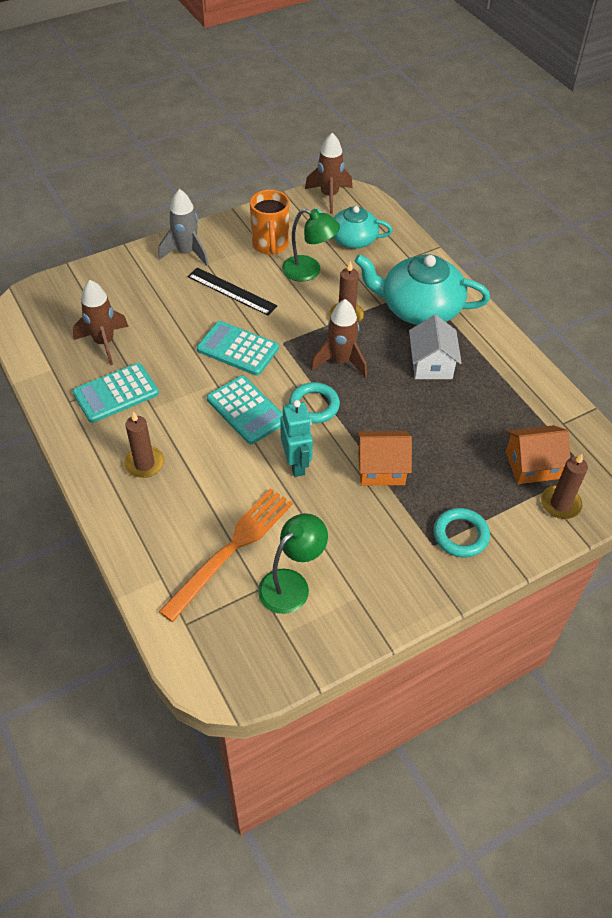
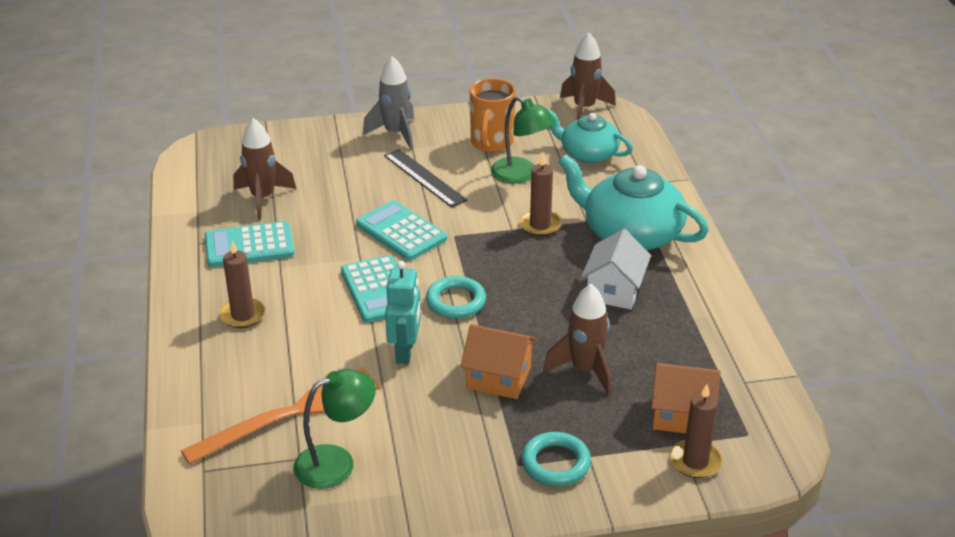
camera: 20 degrees right, 15 degrees down
(340, 361) = (509, 266): brown rocket -> brown rocket (585, 370)

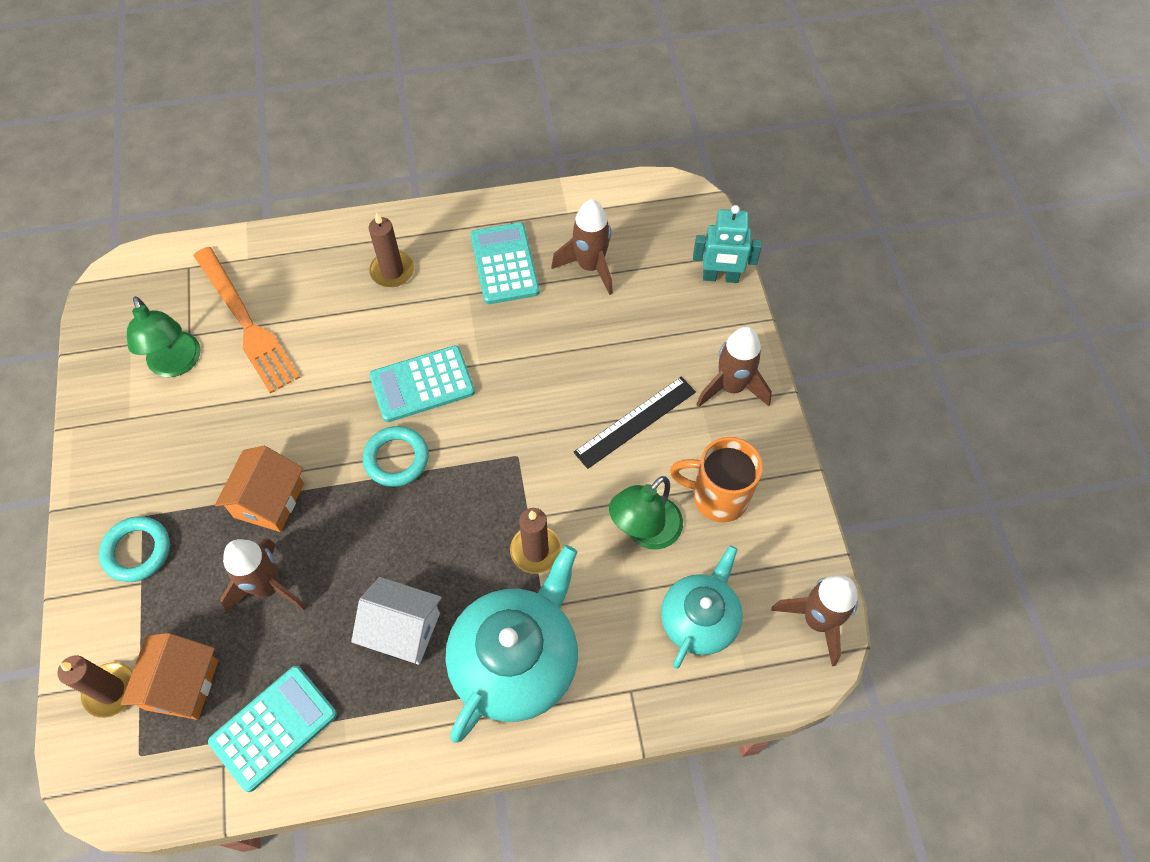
camera: 90 degrees right, 25 degrees up
(395, 134) = (731, 387): grey rocket -> brown rocket
(401, 232) = (526, 401): turquoise calculator -> turquoise calculator (274, 728)
(405, 351) = (321, 413): turquoise robot -> turquoise robot (720, 277)

